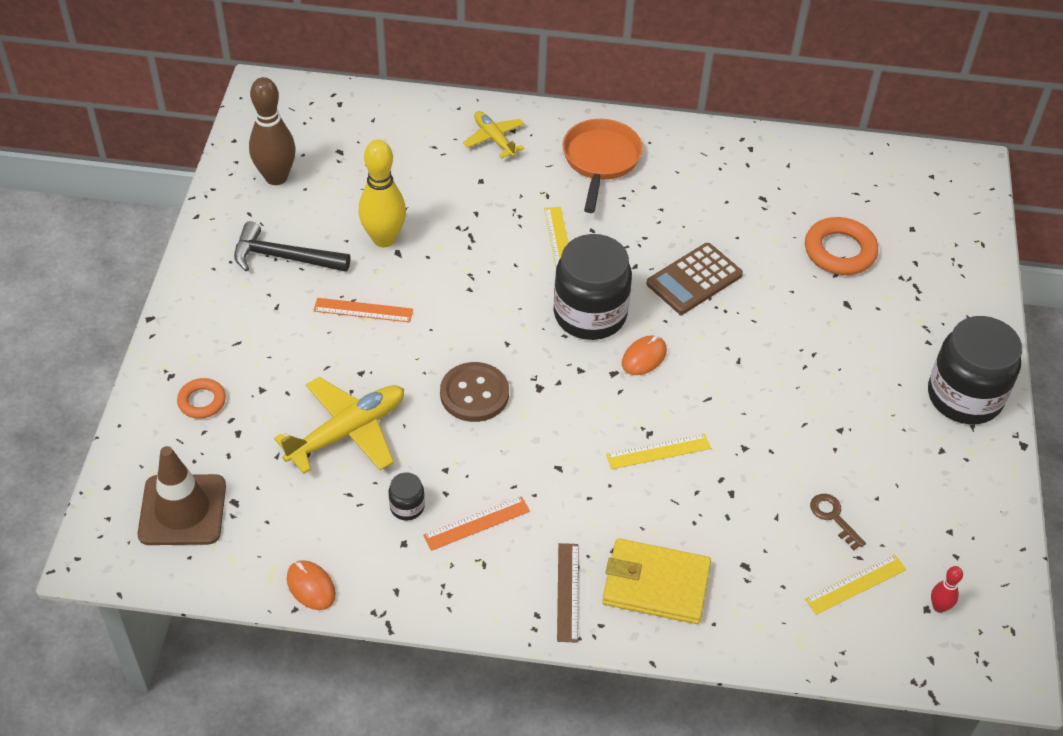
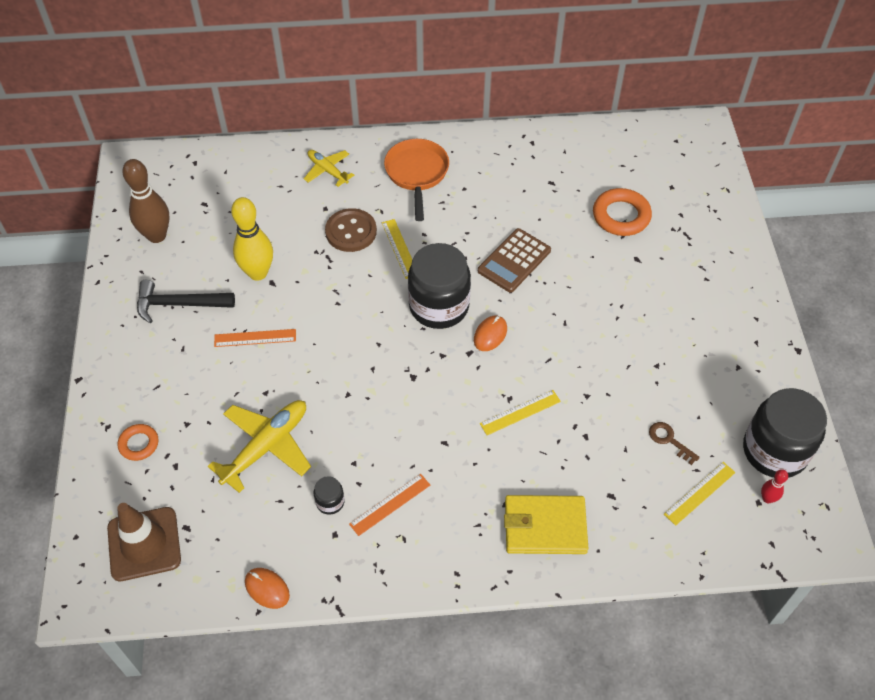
camera: 10 degrees left, 5 degrees up
(474, 394) = (362, 393): brown button -> brown button (351, 231)
(567, 592) = (476, 548): brown ruler -> none
(964, 396) = (744, 319): black jar -> black jar (774, 451)

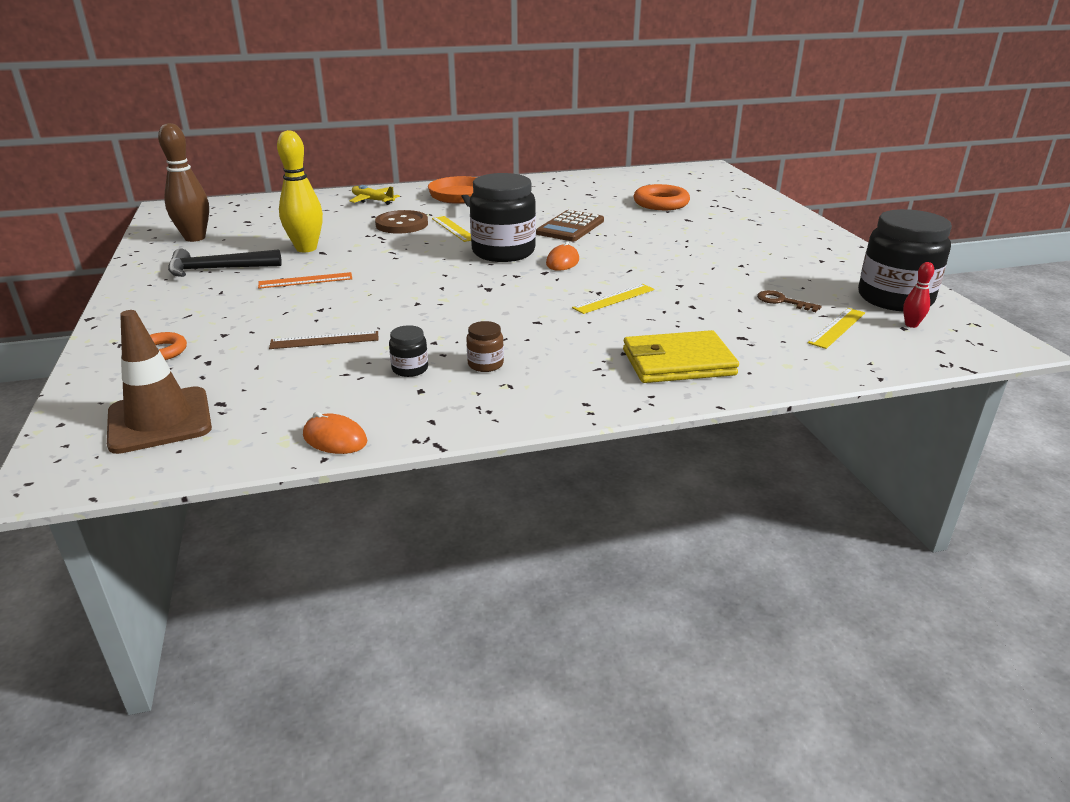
camera: 10 degrees left, 25 degrees down
(266, 446) = (324, 340): yellow plane -> brown ruler
(390, 504) = (485, 364): orange ruler -> brown jar

